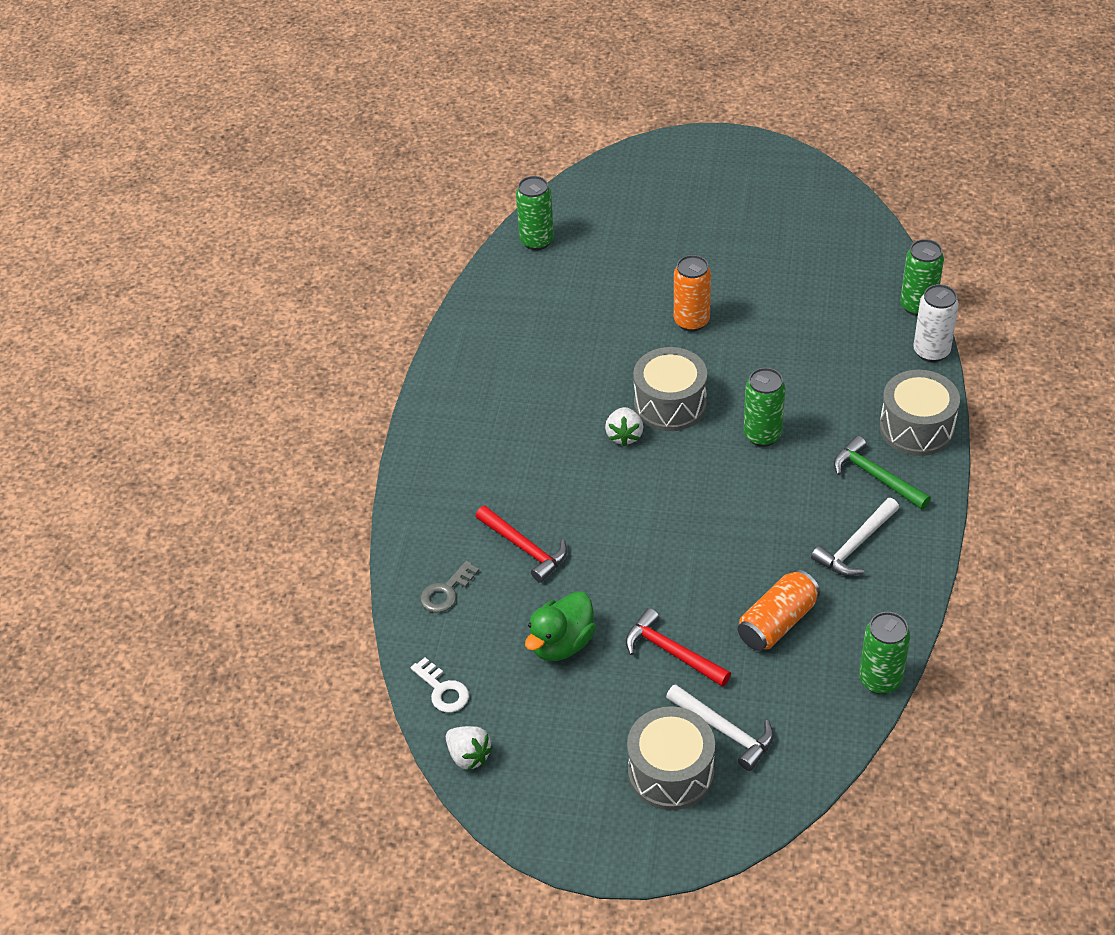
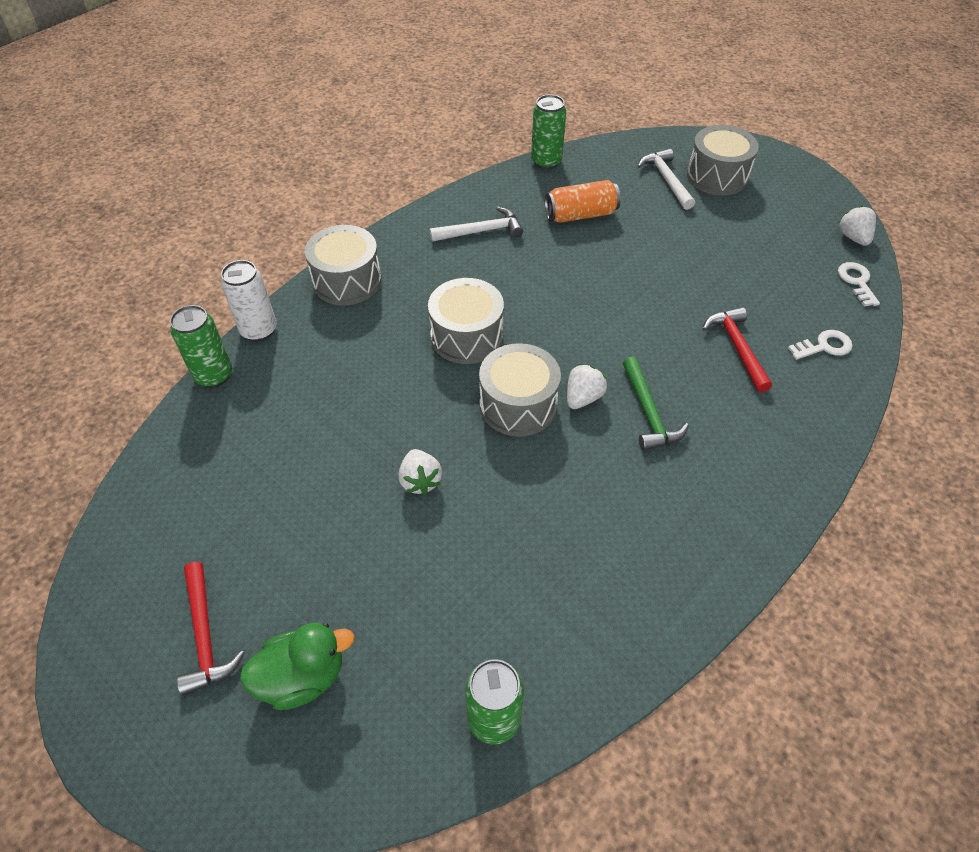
camera: 150 degrees left, 5 degrees up
(446, 592) = (824, 346): grey key -> white key
(561, 644) = (746, 270): green duck -> green duck (303, 677)
(671, 652) = (668, 231): red hammer -> red hammer (205, 635)
(691, 321) = (420, 480): orange can -> white strawberry
(762, 435) = (467, 336): green can -> grey drum
(875, 477) = (417, 264): green hammer -> green hammer (649, 413)

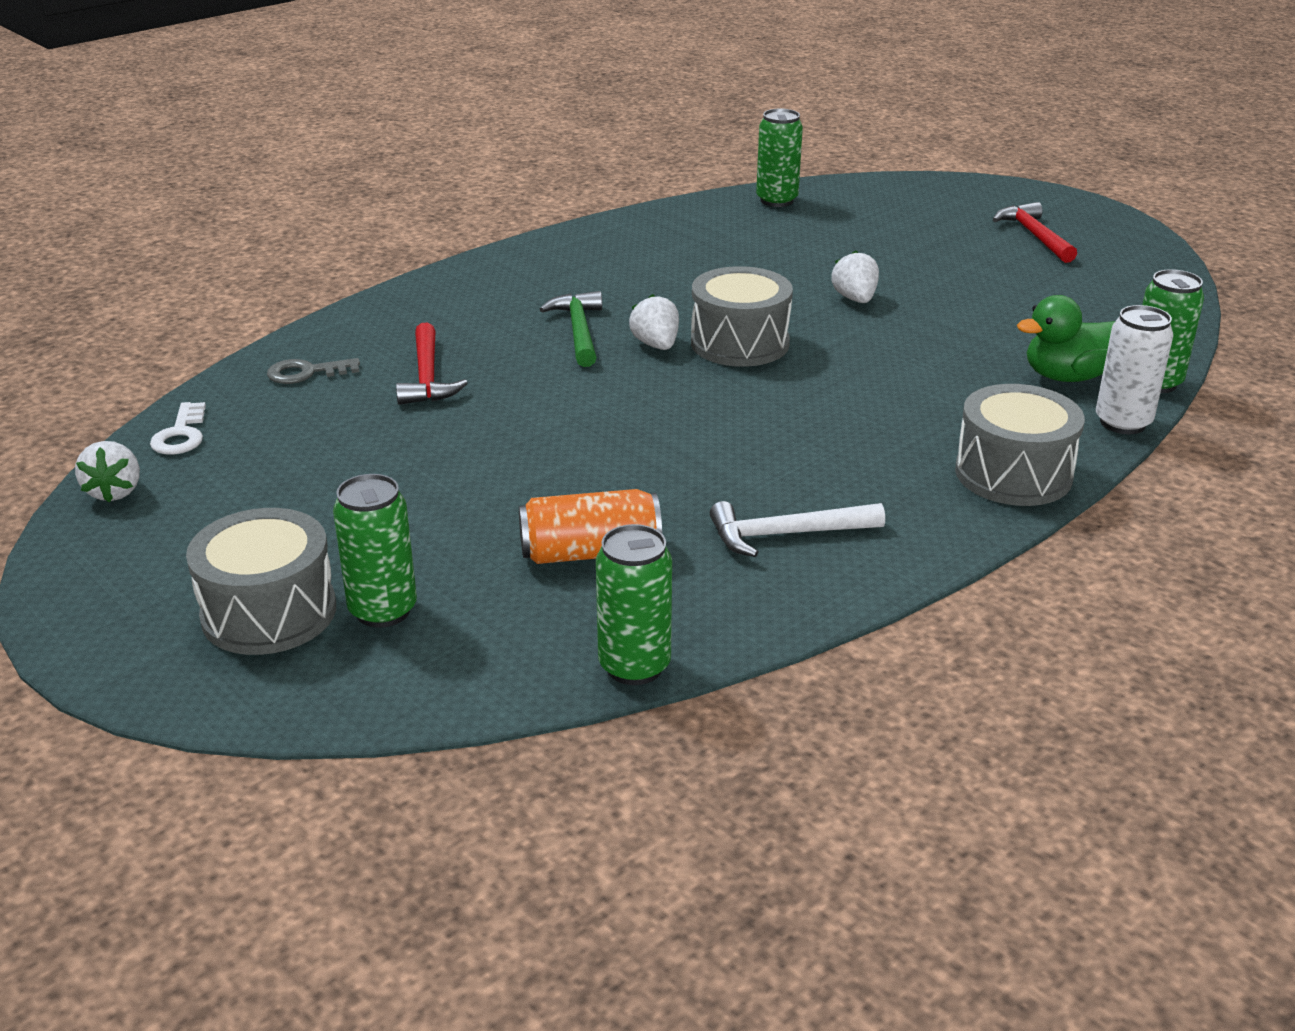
camera: 175 degrees left, 20 degrees down
(303, 677) = (938, 218): green duck -> green duck (1067, 377)
(467, 336) = (808, 403): grey drum -> none
(583, 397) = (656, 345): white strawberry -> white strawberry turned 120 degrees clockwise
(666, 180) = (383, 610): white hammer -> green can
(824, 346) = (306, 373): white key -> grey key

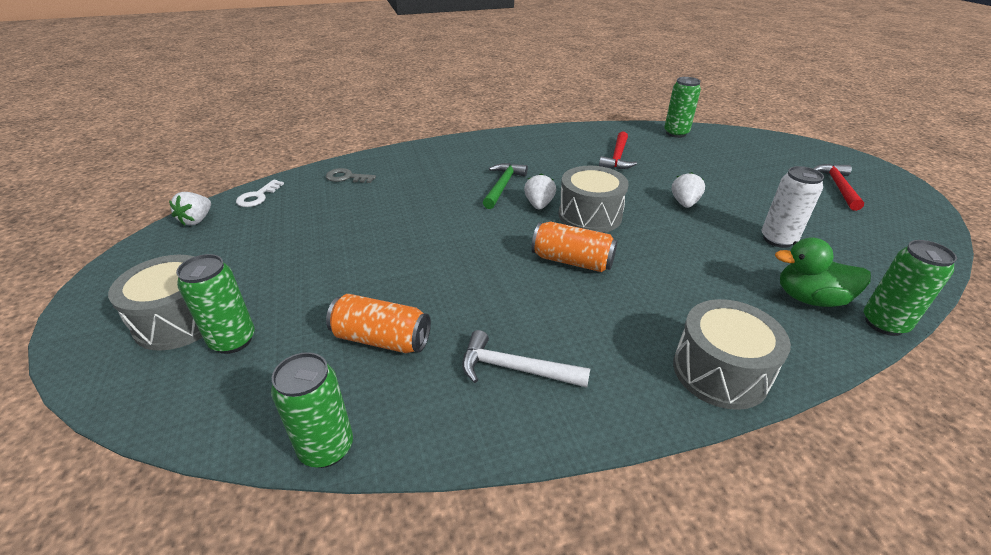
camera: 25 degrees right, 5 degrees up
(427, 377) = (401, 194): red hammer -> red hammer (617, 157)
(761, 404) = (572, 261): none -> orange can
(1122, 423) = (839, 352): white can -> white can (778, 239)

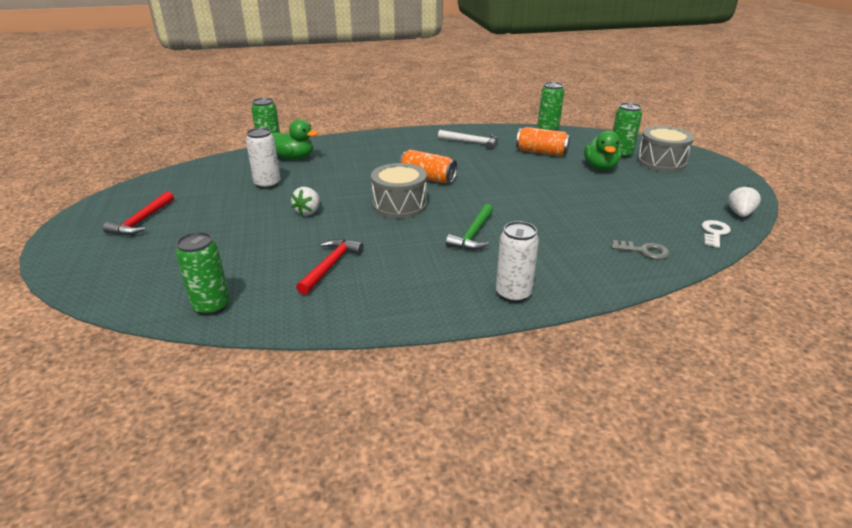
camera: 175 degrees left, 5 degrees down
(300, 299) = (600, 167): none -> green duck
(471, 145) = (513, 294): none -> white can
(539, 205) = (441, 215): white strawberry -> none
(720, 371) = (375, 139): grey drum -> none

